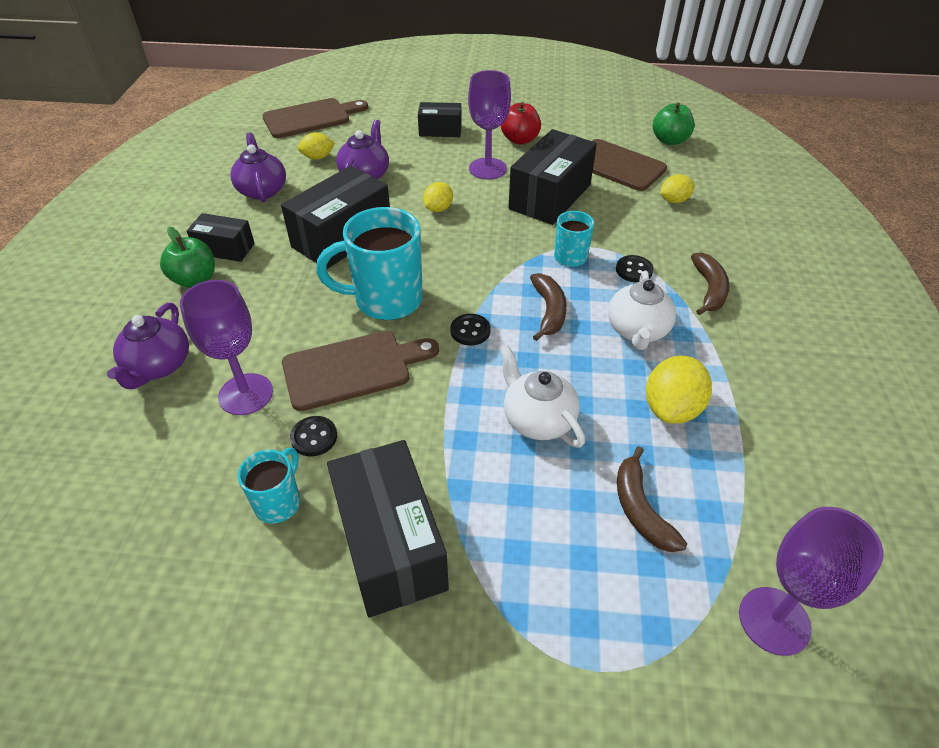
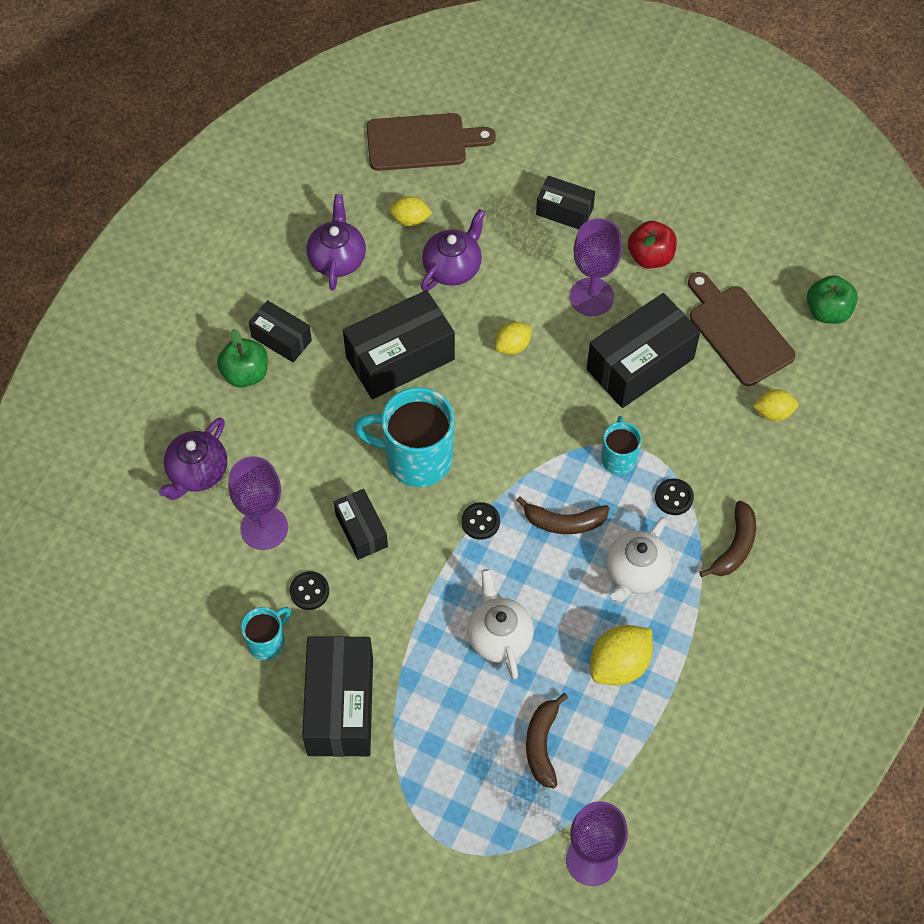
camera: 20 degrees right, 15 degrees up
(353, 369) = (361, 530): brown cutting board -> black box
(549, 311) = (564, 522): brown banana -> brown banana turned 75 degrees clockwise

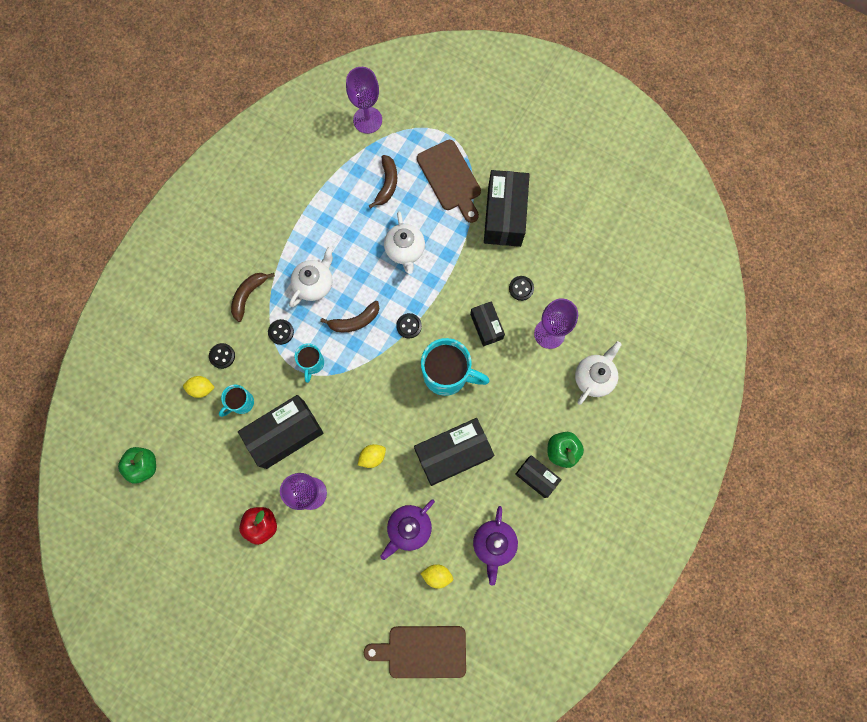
camera: 175 degrees left, 15 degrees up
(197, 472) = (594, 377): purple teapot -> white teapot
(267, 642) = (547, 258): turquoise mug -> turquoise mug (241, 403)
(564, 211) = (319, 572): black box -> none
(564, 522) = (355, 321): brown banana -> brown banana turned 150 degrees clockwise
(619, 664) = (334, 226): yellow lemon -> none
(738, 331) = (211, 454): brown cutting board -> brown cutting board (450, 178)
(754, 458) = (222, 356): none -> black button

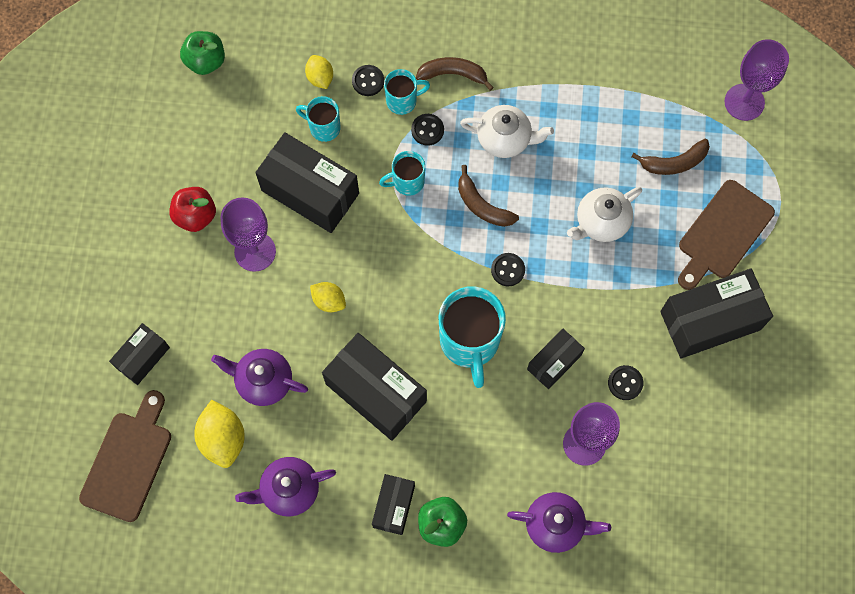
camera: 65 degrees right, 5 degrees down
(250, 339) = (402, 101): none -> turquoise mug
(350, 609) = (142, 357): none -> black box
(422, 651) = (128, 461): brown cutting board -> brown cutting board turned 45 degrees clockwise
(437, 575) = (223, 438): yellow lemon -> yellow lemon, size x1.62
(594, 377) = (555, 525): white teapot -> purple teapot

